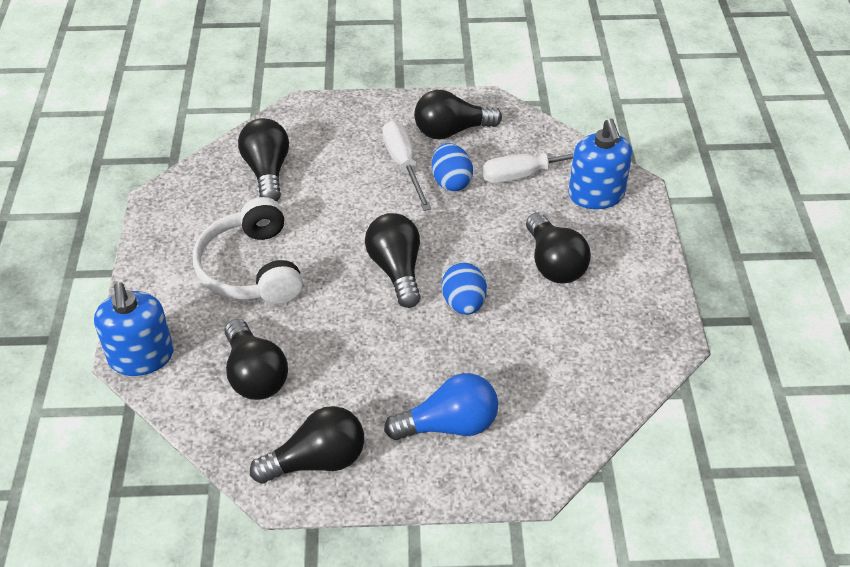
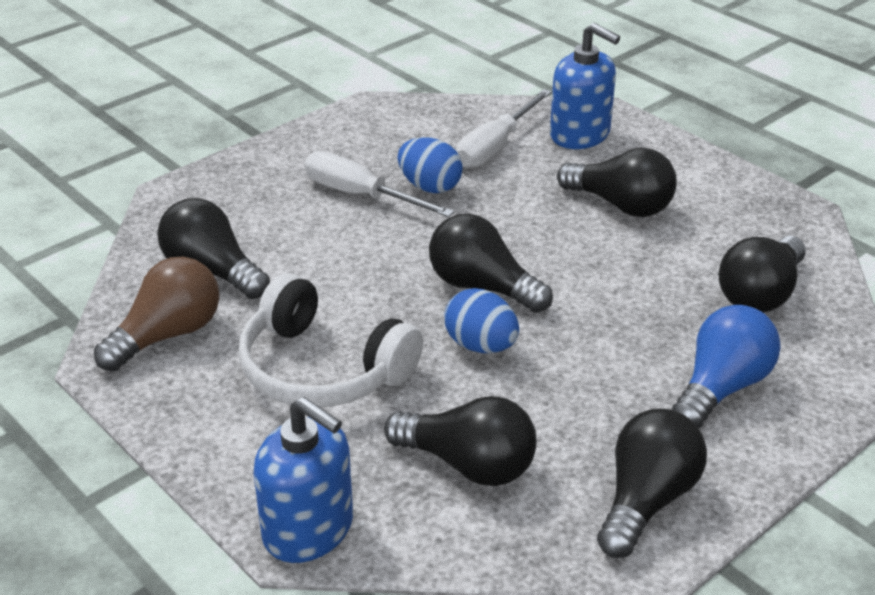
camera: 40 degrees left, 10 degrees down
(202, 199) = (168, 335): none -> brown light bulb
(451, 131) = (369, 145): black light bulb -> black light bulb (760, 294)
(464, 303) = (588, 280): blue egg -> blue egg (481, 345)

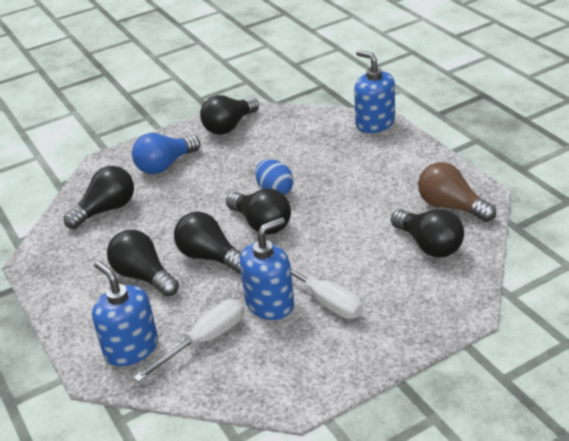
camera: 165 degrees left, 0 degrees up
(168, 335) = (451, 206): brown light bulb -> brown light bulb turned 75 degrees clockwise
(322, 369) = (363, 184): white headphones -> none
(429, 187) = (270, 303): blue egg -> blue soap dispenser
(468, 464) = (300, 141): black light bulb -> black light bulb (210, 257)

